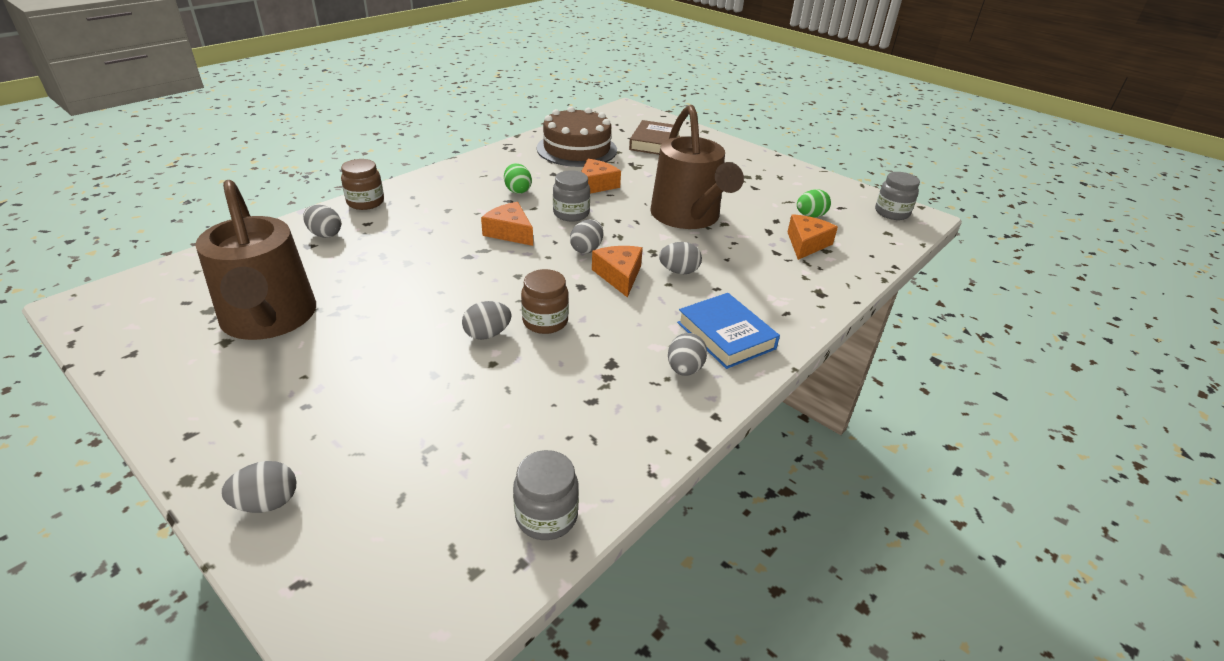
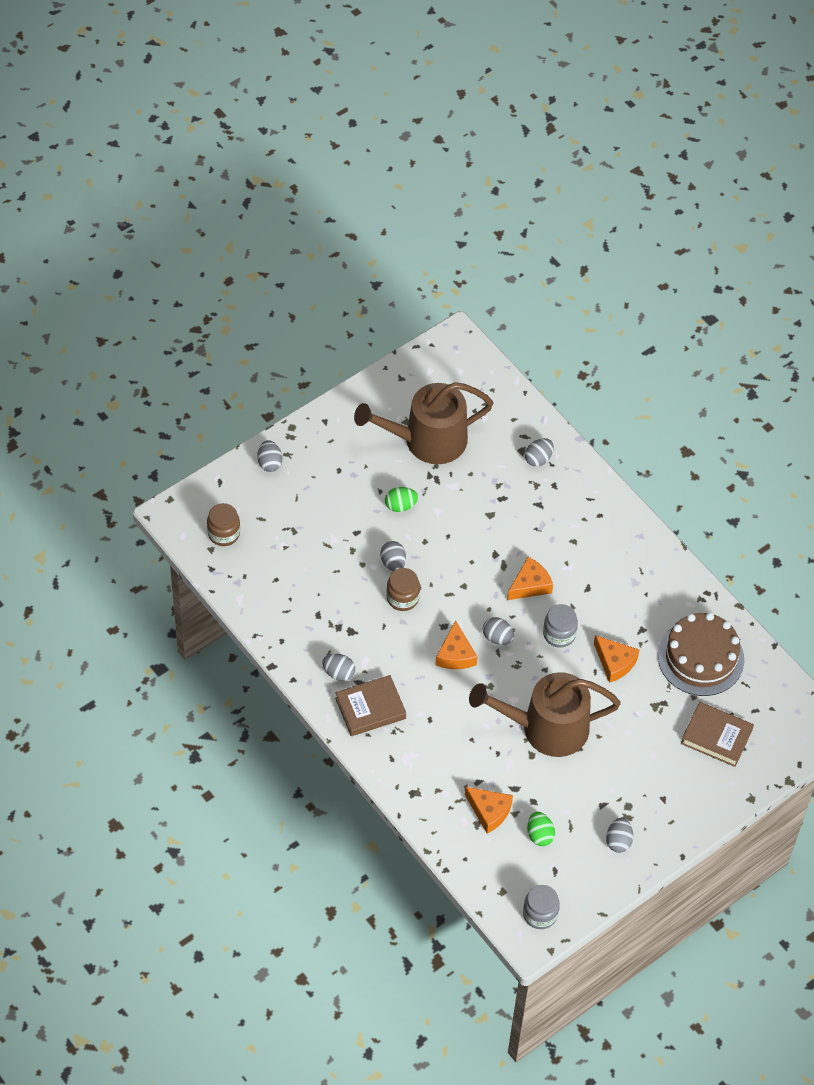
camera: 100 degrees right, 20 degrees up
(365, 202) = (591, 482): brown jar -> brown jar (224, 533)
(517, 190) = (607, 596): green egg -> green egg (400, 506)
(546, 516) = (236, 582): grey jar -> none
(619, 275) = (455, 654): orange cheese -> orange cheese turned 90 degrees clockwise
(679, 271) = (456, 698): grey egg -> grey egg (618, 841)
(726, 335) = (370, 708): blue book -> brown book

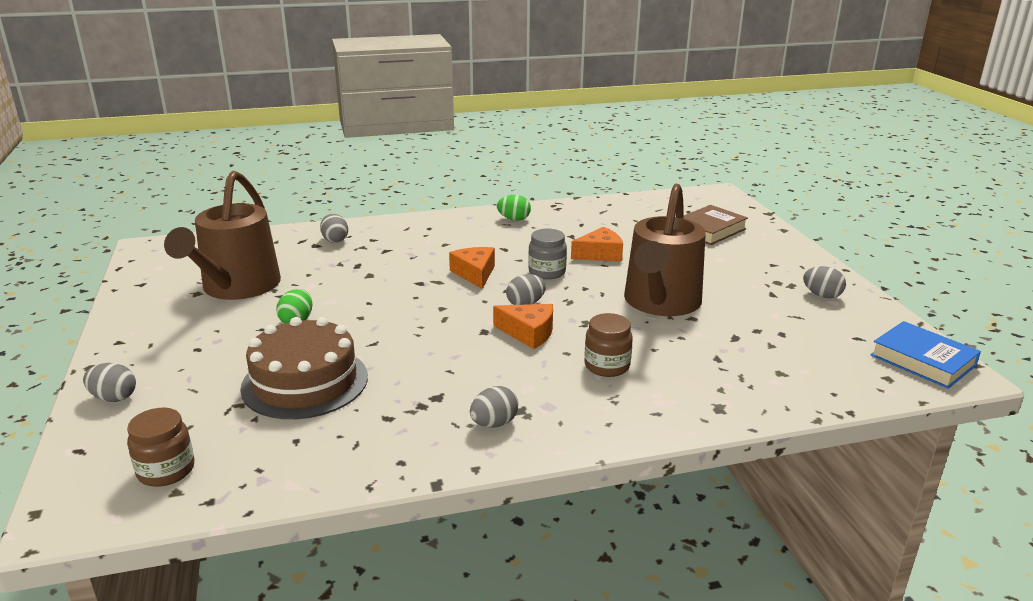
camera: 65 degrees left, 30 degrees down
(370, 708) = (567, 411): brown book -> none
(393, 563) = (367, 343): grey egg -> none
(402, 598) = (422, 348): brown jar -> brown jar (607, 366)
(489, 811) = (764, 360): orange cheese -> none
(539, 835) = (805, 336): green egg -> green egg (514, 219)
(540, 914) = (922, 360): grey jar -> blue book
(701, 658) = (619, 220): brown cake -> brown cake (305, 382)

